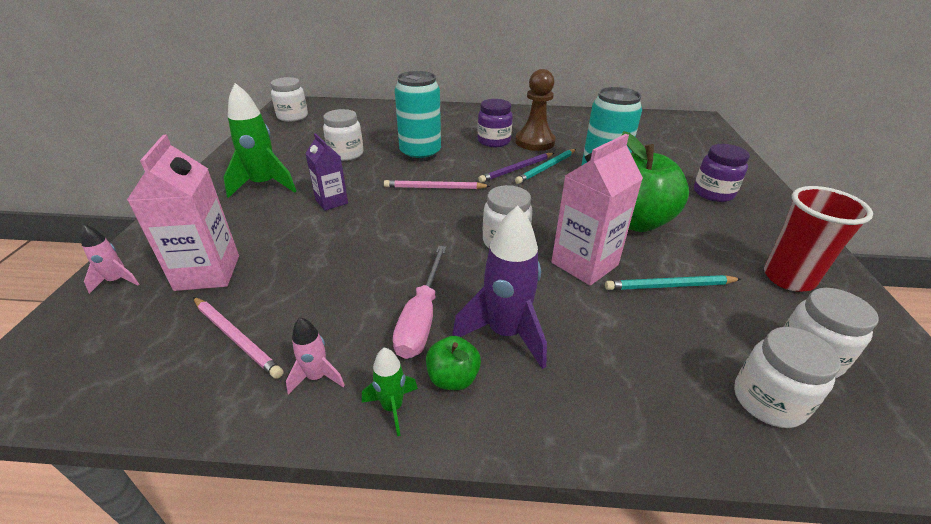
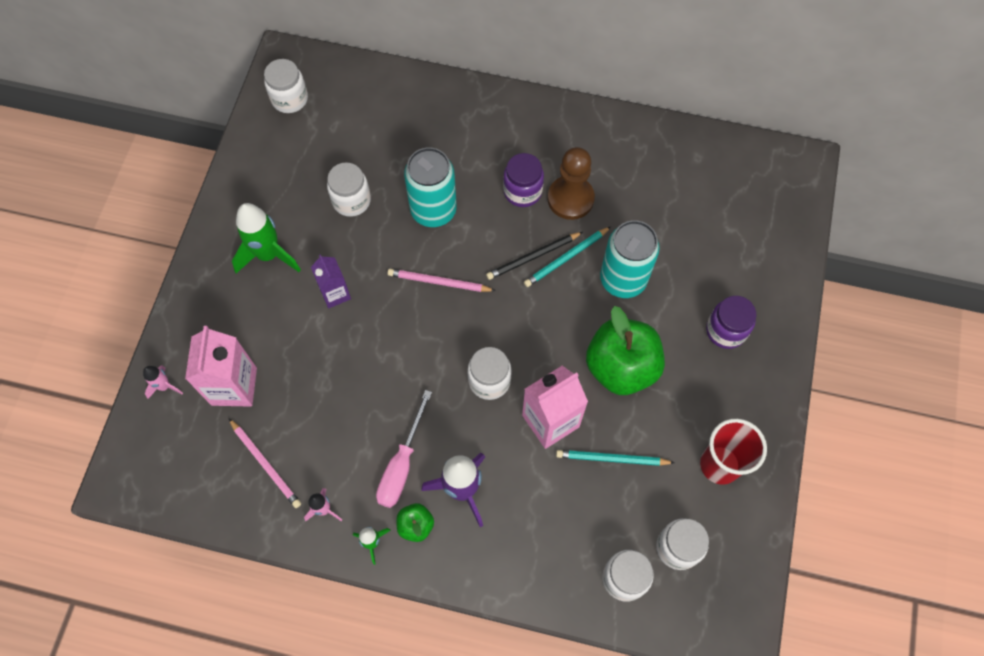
camera: 10 degrees right, 30 degrees up
(517, 169) = (533, 257): purple pencil -> black pencil

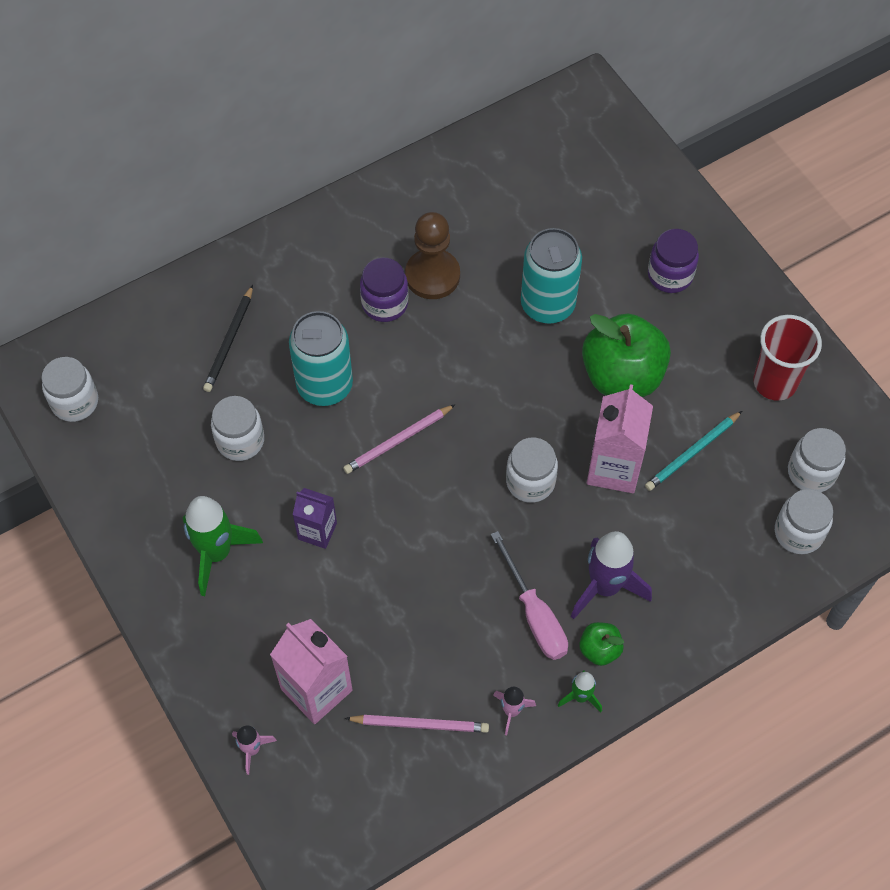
camera: 45 degrees left, 5 degrees down
(533, 257) = (454, 350): black pencil -> black pencil (229, 341)
(566, 258) = (483, 327): turquoise pencil -> none

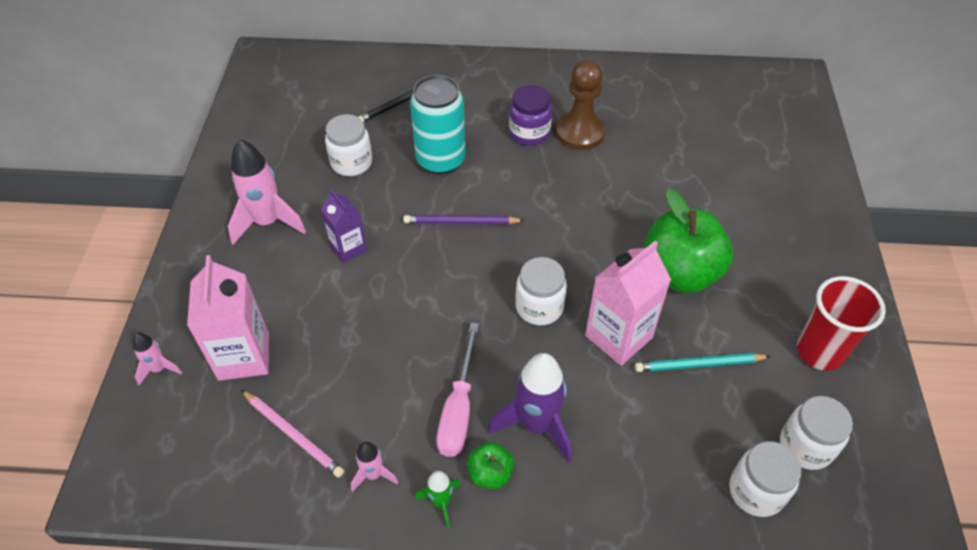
camera: 35 degrees right, 10 degrees down
(75, 402) = (272, 87): white jar -> none
(217, 553) = (268, 222): green rocket -> pink rocket
(398, 441) = (461, 222): pink pencil -> purple pencil
(547, 305) = (655, 194): turquoise can -> none
(670, 275) = (776, 224): purple jar -> none

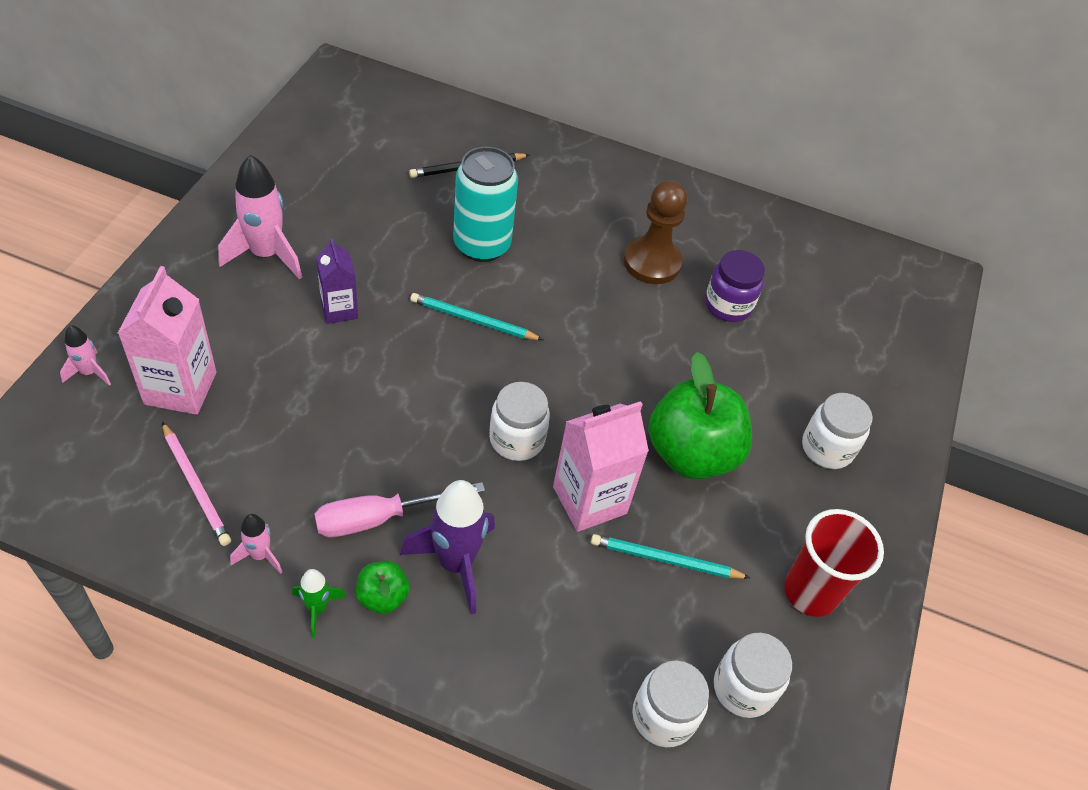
camera: 10 degrees right, 0 degrees up
(351, 163) = (383, 218): white jar -> white jar (827, 448)
(458, 408) = (380, 518): pink screwdriver -> pink screwdriver turned 45 degrees clockwise
(461, 222) = (473, 320): purple pencil -> turquoise pencil
(529, 133) = (594, 245): purple jar -> purple jar (728, 305)

